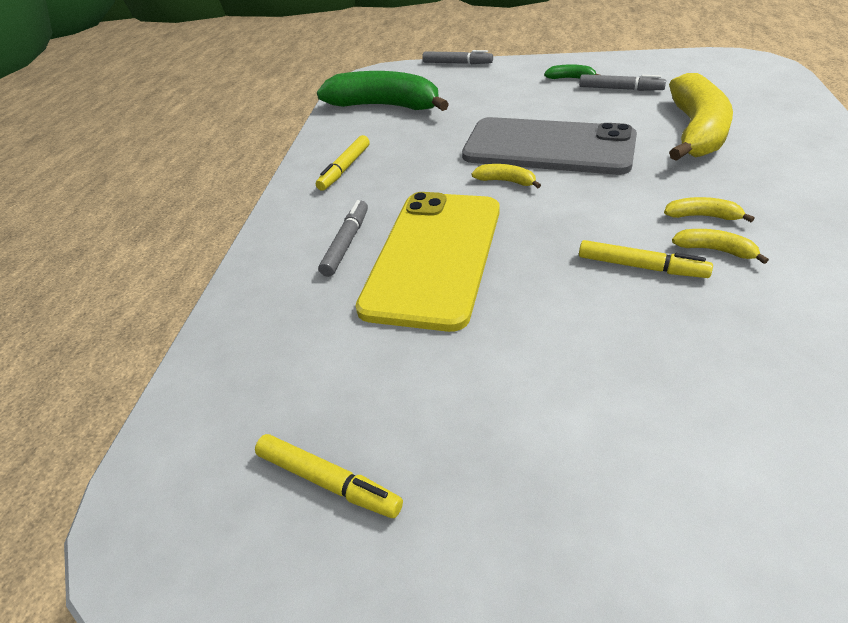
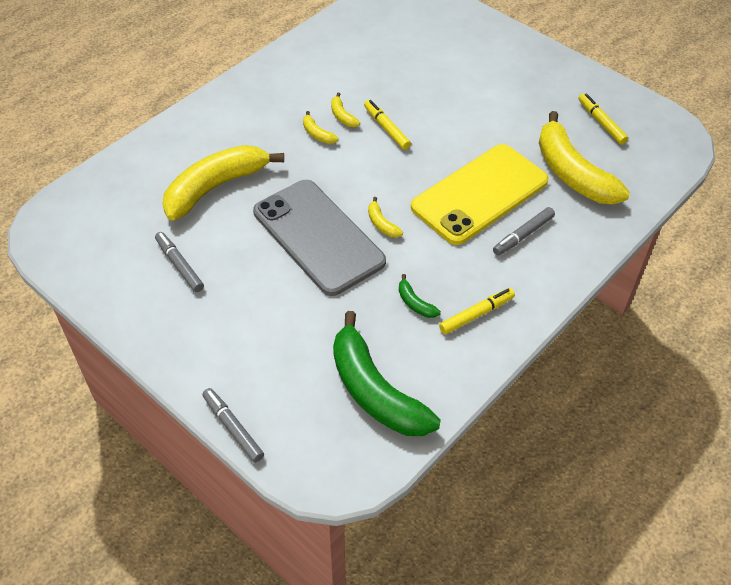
camera: 150 degrees left, 10 degrees up
(330, 349) = (572, 173): none -> yellow banana
(571, 78) = (186, 310): green banana -> green banana (415, 303)

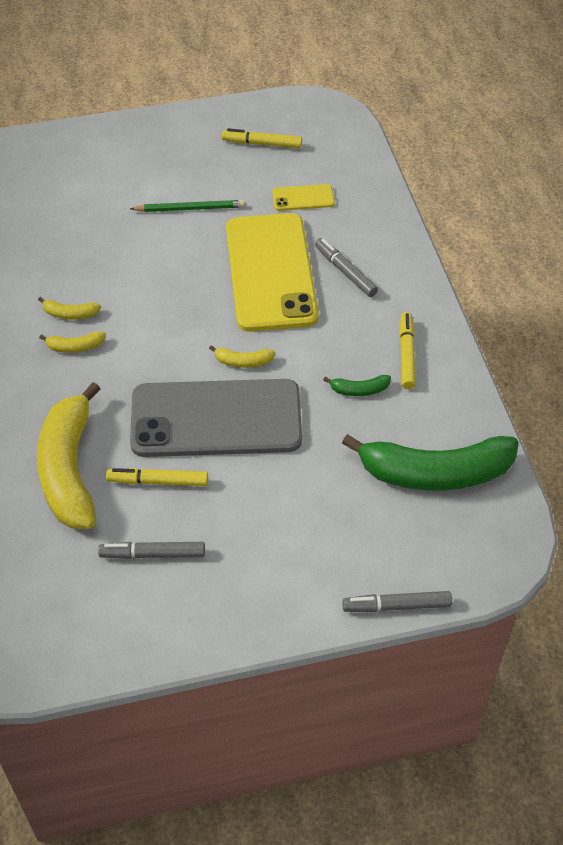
camera: 55 degrees left, 0 degrees up
(386, 128) = (121, 290): yellow marker -> yellow marker (158, 481)
(495, 120) = (190, 208): none -> green pencil
(523, 235) = (345, 272): grey marker -> grey marker turned 150 degrees clockwise
(572, 173) = (303, 198): yellow banana -> yellow phone

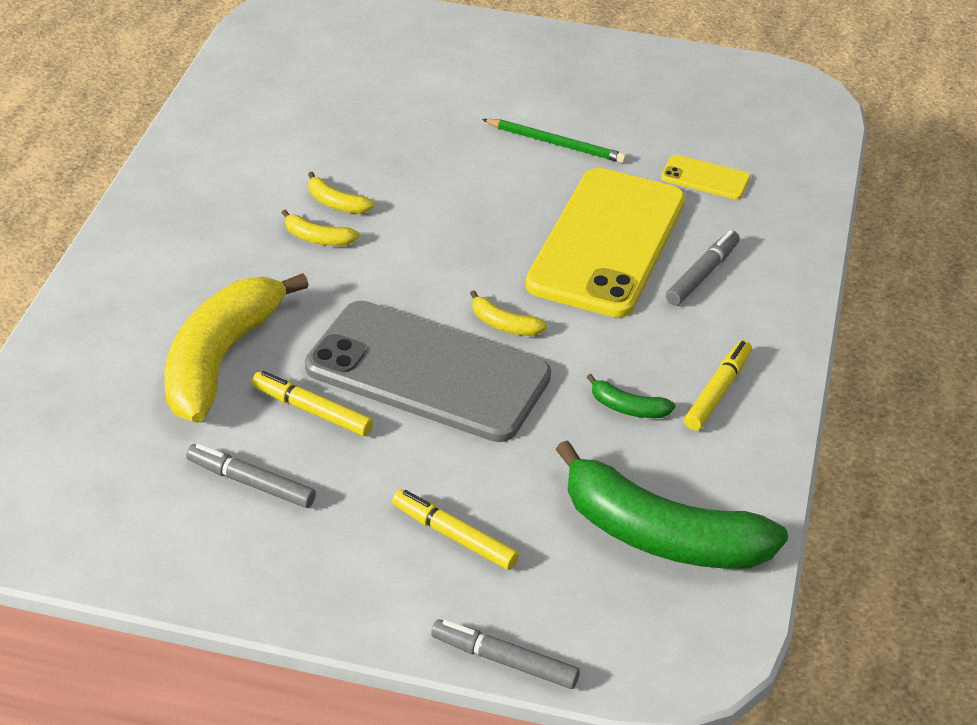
camera: 25 degrees right, 10 degrees down
(262, 144) = (694, 105): yellow marker -> yellow marker (454, 536)
(345, 272) = (702, 274): grey marker -> grey marker turned 45 degrees clockwise

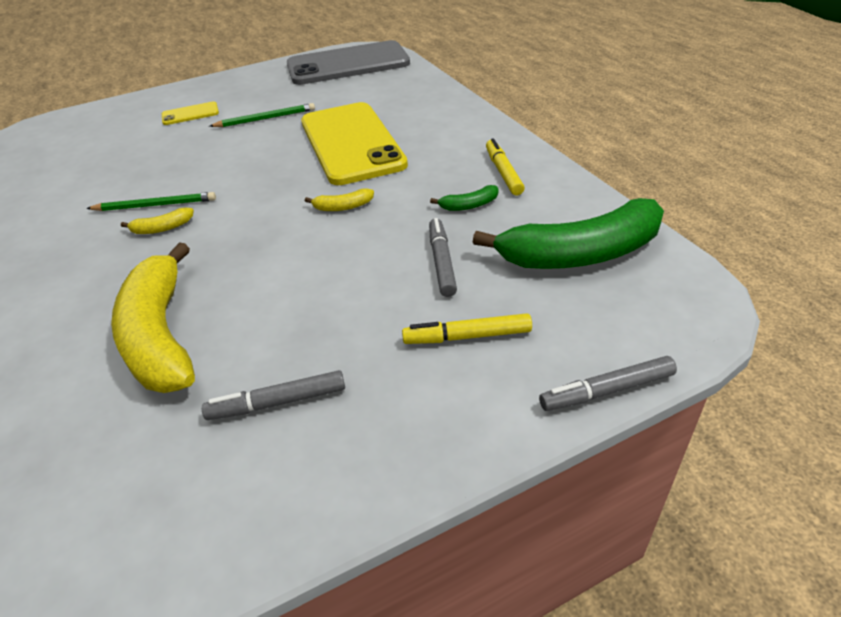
camera: 35 degrees left, 0 degrees up
(312, 411) = (271, 325): yellow marker -> none
(336, 203) = (155, 205): yellow banana -> green pencil
(427, 372) = (326, 256): grey phone -> grey phone (348, 64)
(702, 274) = (420, 131): grey marker -> grey marker (441, 262)
(705, 178) = (365, 96): yellow phone -> yellow phone (190, 114)

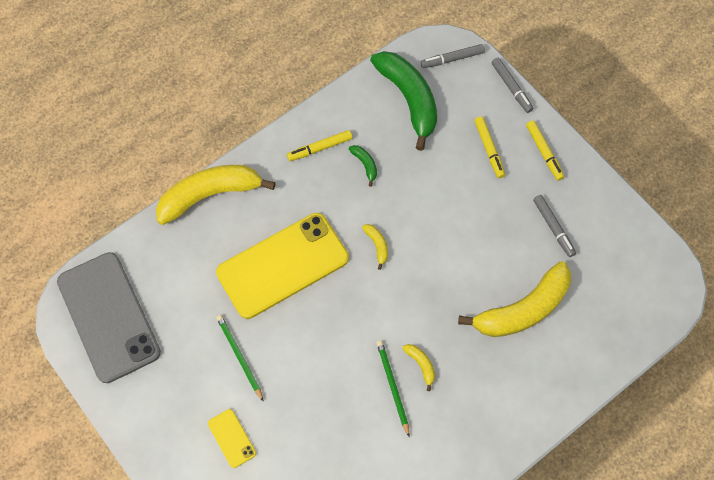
camera: 105 degrees left, 25 degrees up
(441, 262) = (429, 171): grey marker -> grey marker (452, 59)
(442, 418) = (544, 152): none -> yellow marker
(457, 106) = (210, 195): none -> yellow banana

